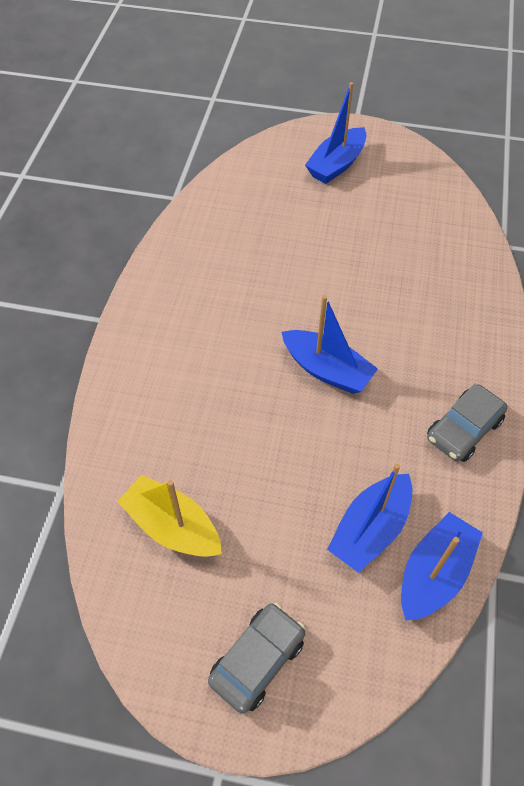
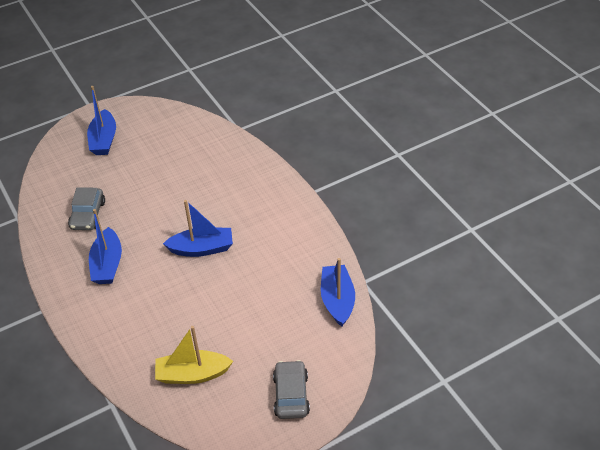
camera: 40 degrees left, 10 degrees down
(370, 529) = (292, 304): blue boat -> blue boat (107, 264)
(463, 429) = (296, 230): grey car -> grey car (88, 215)

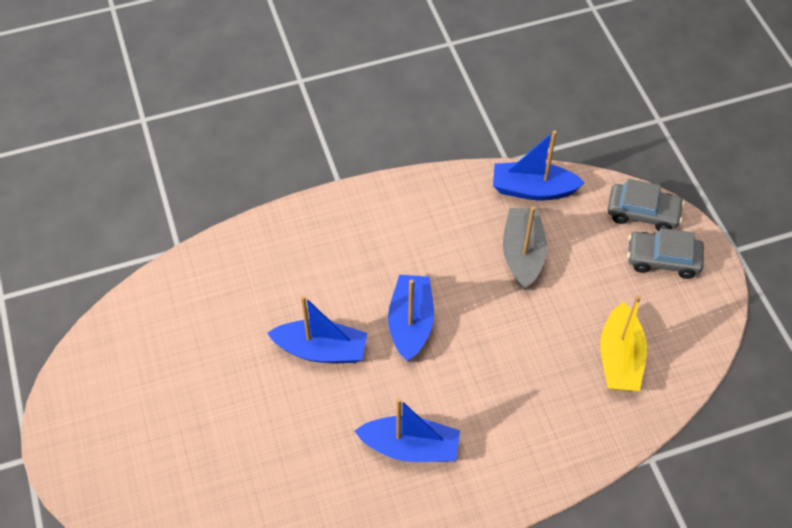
camera: 80 degrees left, 10 degrees up
(88, 215) = (300, 470): grey car -> grey car (643, 213)
(104, 140) = (131, 437): blue boat -> blue boat (321, 350)
(274, 302) = (522, 254): none -> grey boat

